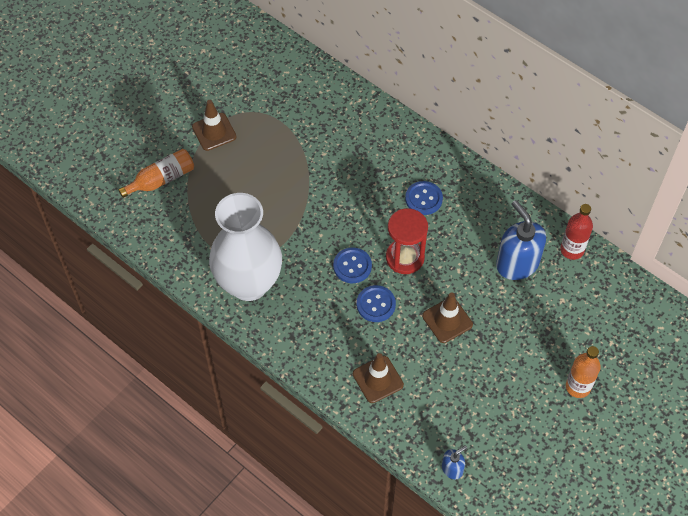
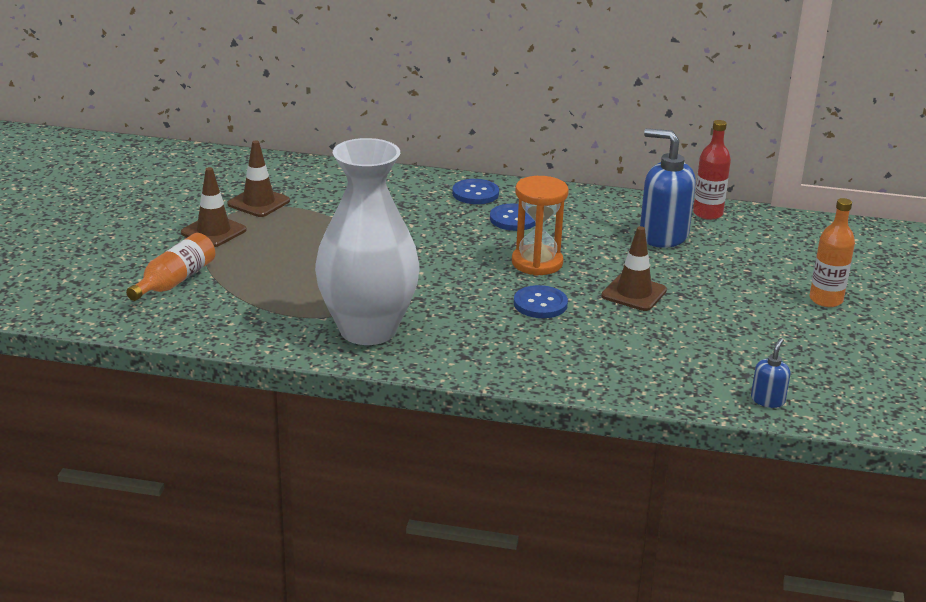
camera: 30 degrees left, 30 degrees down
(352, 266) = (482, 284): blue button -> blue button (475, 193)
(378, 379) = (604, 358): brown traffic cone -> brown traffic cone (258, 203)
(405, 257) = (537, 263): red hourglass -> orange hourglass

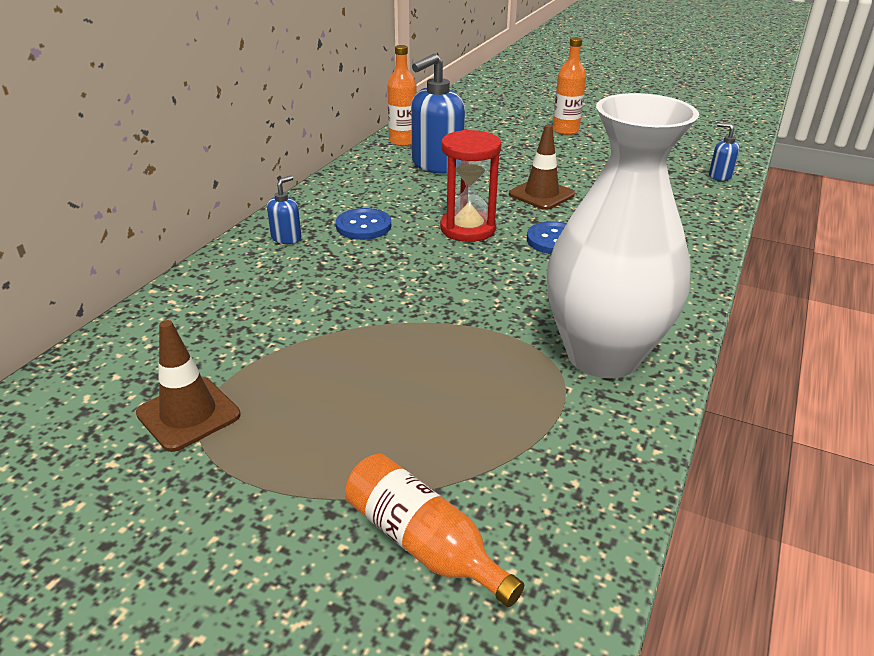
camera: 75 degrees left, 5 degrees up
(213, 231) = (261, 477): brown traffic cone -> none
(475, 193) = (286, 238): blue button -> blue soap dispenser
(537, 263) = (468, 229): orange hourglass -> red hourglass
(707, 213) = (403, 141): red bottle -> orange bottle

